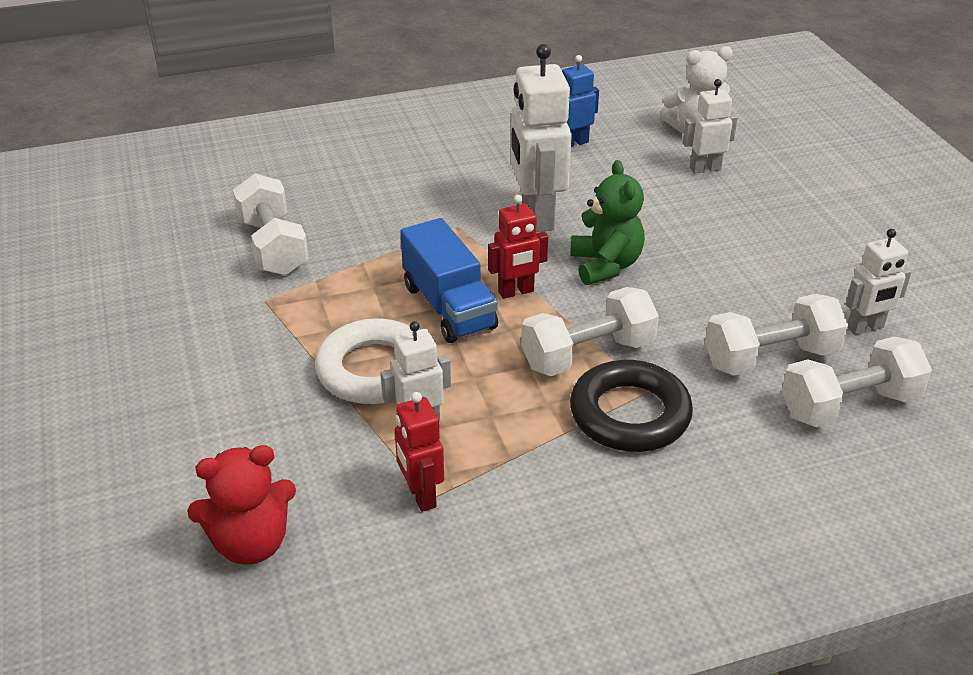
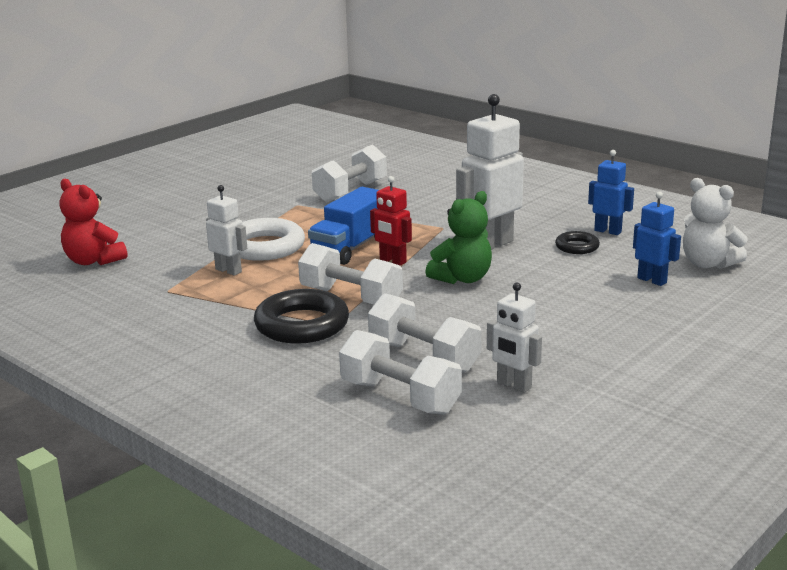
camera: 60 degrees right, 15 degrees down
(421, 496) = (165, 288): red robot -> none
(593, 173) = (577, 247): none -> black ring
(705, 169) = (652, 280): white robot -> blue robot

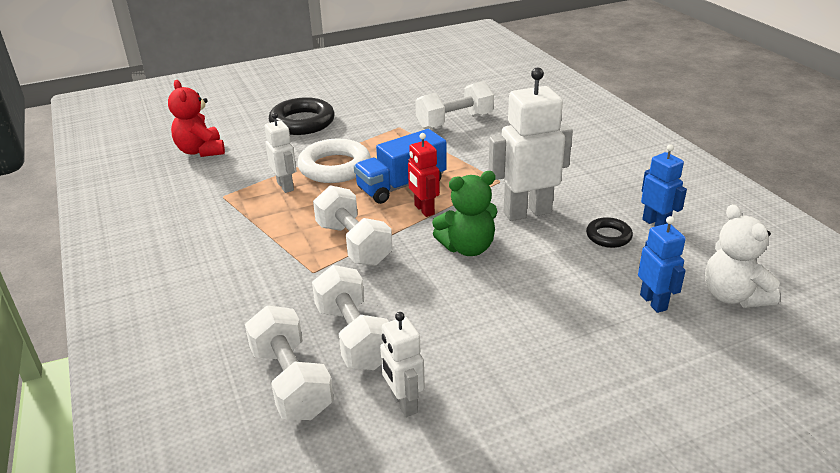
camera: 25 degrees right, 10 degrees up
(302, 325) = (288, 264): black ring -> black ring (302, 122)

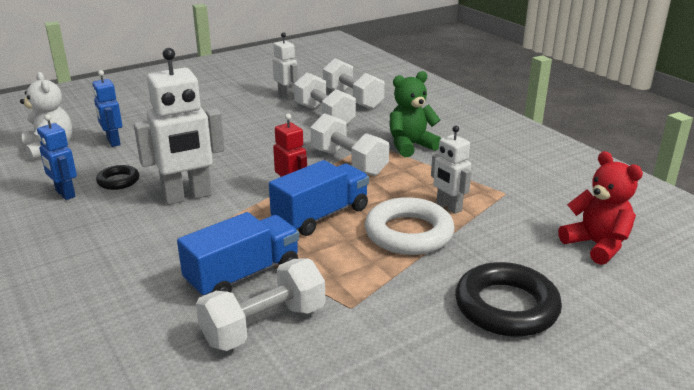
camera: 170 degrees right, 5 degrees down
(467, 248) = (248, 165): green teddy bear -> green teddy bear (410, 146)
(468, 147) = (243, 275): none -> blue truck

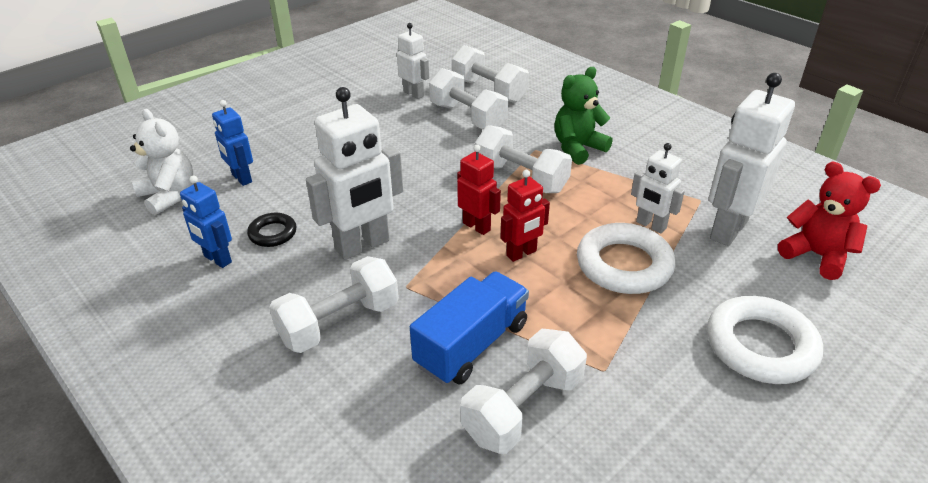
camera: 10 degrees left, 10 degrees up
(140, 247) = (339, 322): none -> white dumbbell
(321, 216) = (521, 253): blue truck -> red robot
(506, 306) = (760, 346): black ring -> white ring
(520, 217) = (728, 230): none -> white robot

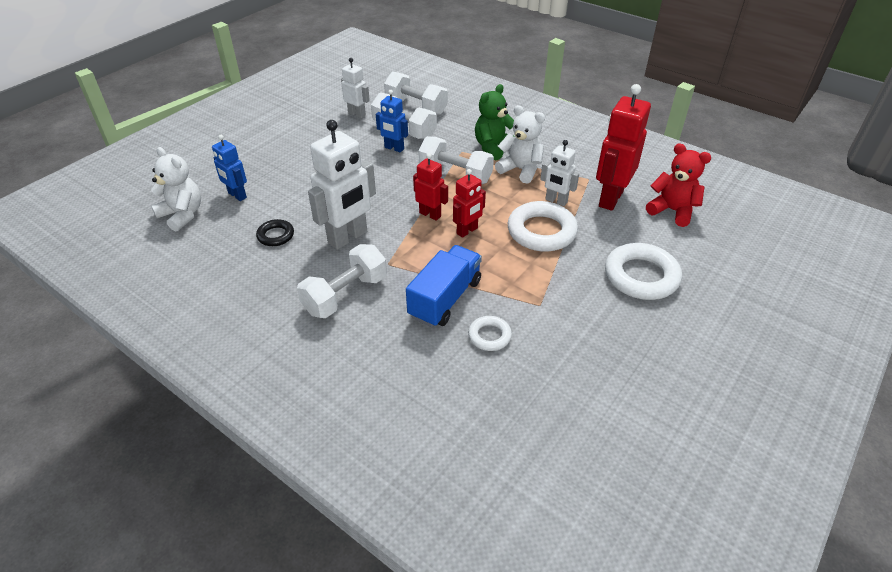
camera: 10 degrees left, 5 degrees up
(217, 259) = (238, 259): blue robot -> blue robot (394, 148)
(523, 408) = (489, 336): white dumbbell -> white ring
(609, 179) = (520, 170): none -> white teddy bear
(728, 230) = (610, 199): white robot -> red robot

